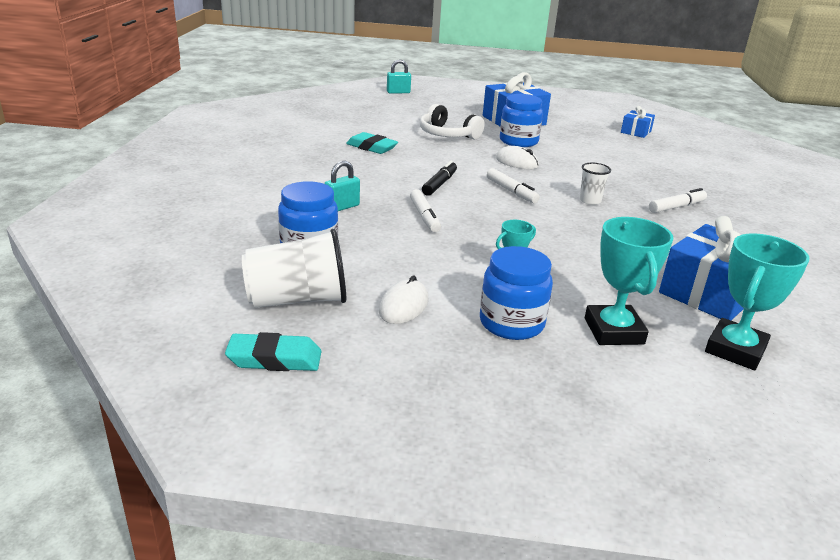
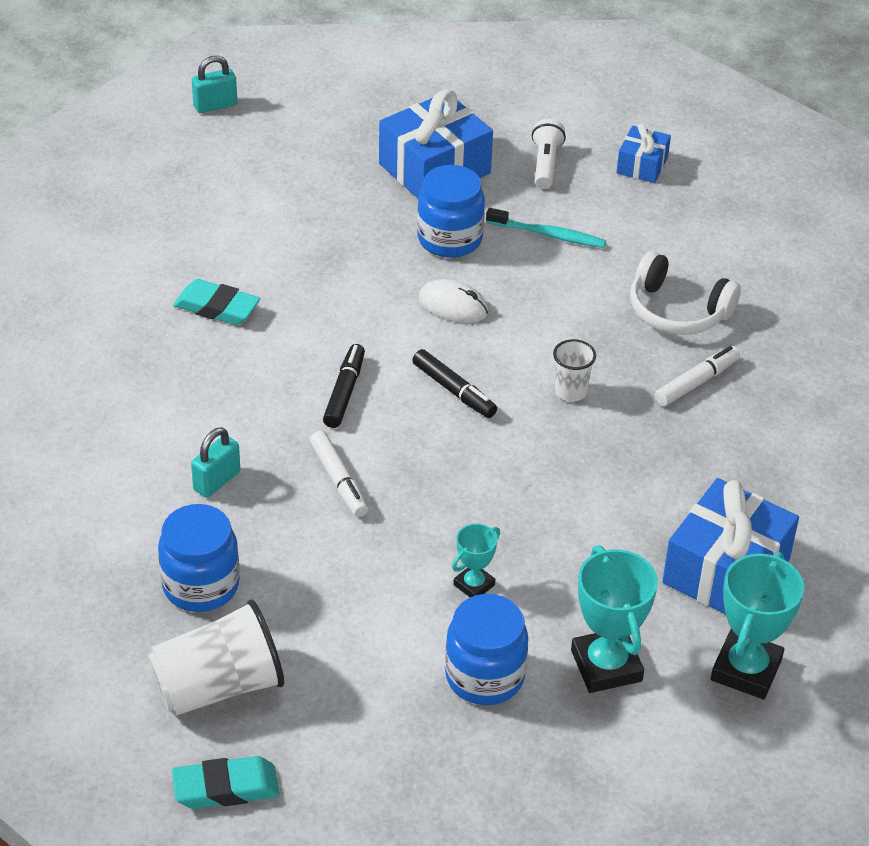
camera: 10 degrees left, 15 degrees up
(404, 306) = (350, 671): white mouse -> none
(447, 134) = (330, 241): white headphones -> white headphones (677, 311)
(511, 191) = (454, 391): white marker -> black marker
(578, 126) = (546, 164): none -> white flashlight
(578, 146) = (548, 235): none -> turquoise toothbrush

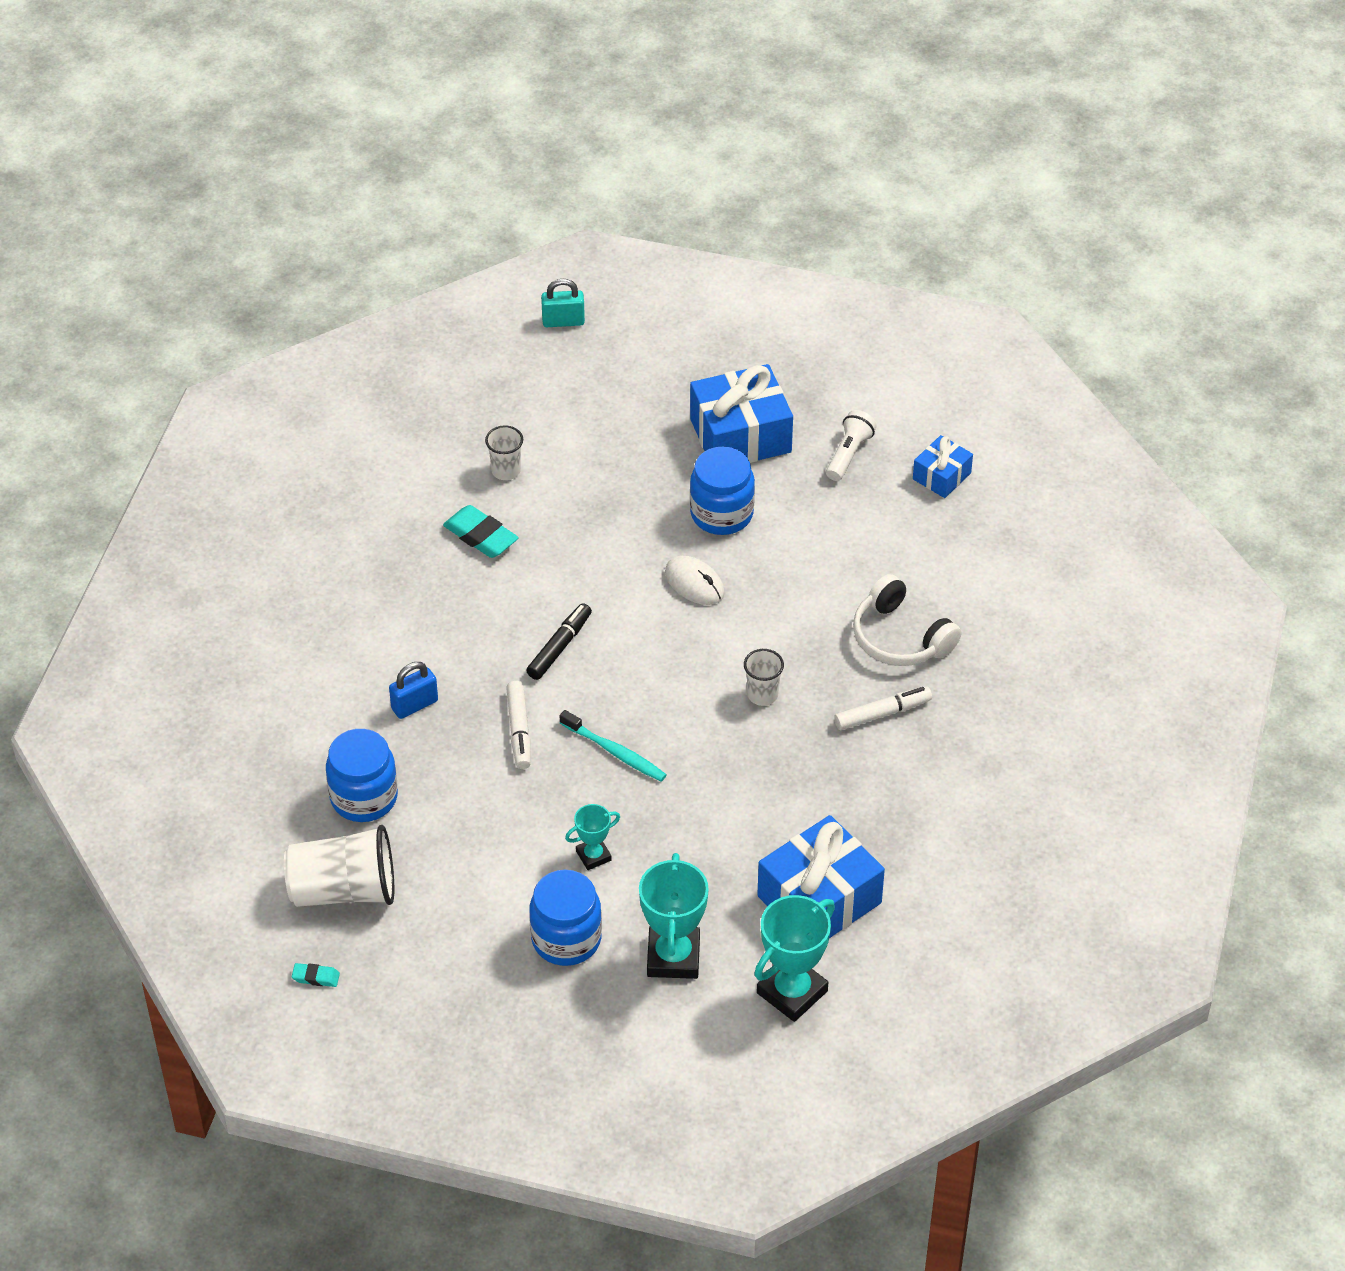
camera: 20 degrees right, 5 degrees up
(216, 244) = (506, 470): none -> white cup
(217, 481) = (414, 705): turquoise padlock -> blue padlock
(226, 788) = (316, 977): turquoise eraser -> turquoise eraser, size x0.52
(454, 391) = (657, 669): black marker -> none
(548, 235) = (816, 530): turquoise toothbrush -> turquoise toothbrush (615, 752)

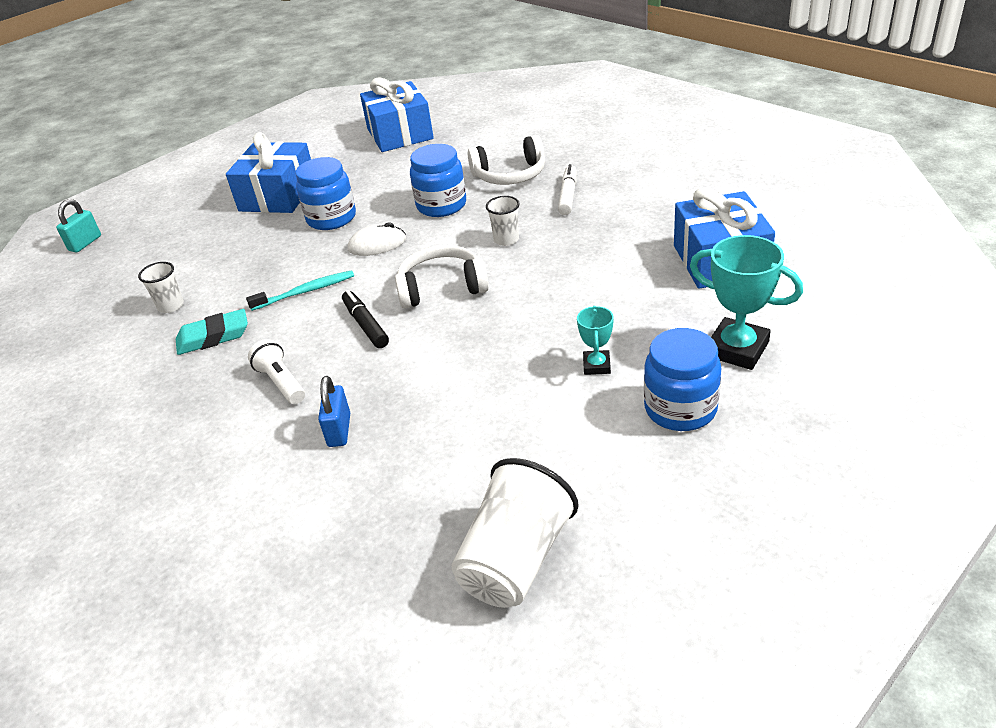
camera: 55 degrees left, 10 degrees down
(316, 977) = (620, 628): turquoise eraser -> none
(364, 797) = (412, 502): blue jar -> blue jar (441, 205)
(519, 730) = (427, 372): white marker -> none
(615, 752) = (497, 324): turquoise toothbrush -> turquoise toothbrush (305, 292)
(649, 678) = (441, 287): none -> white headphones
(792, 992) = (808, 296): turquoise trophy -> none
(849, 454) = (344, 160): white flashlight -> white flashlight (281, 382)
(941, 476) = (400, 134): blue gift -> blue gift, size x1.88

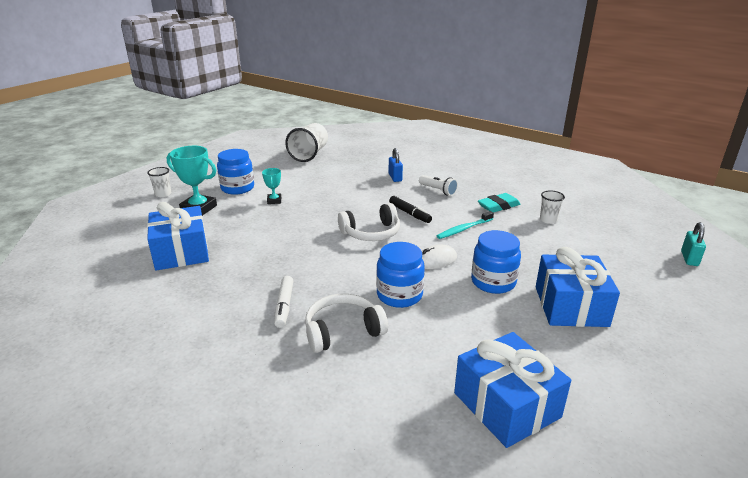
camera: 165 degrees right, 10 degrees down
(506, 240) = (334, 265): white cup -> white cup (163, 194)

